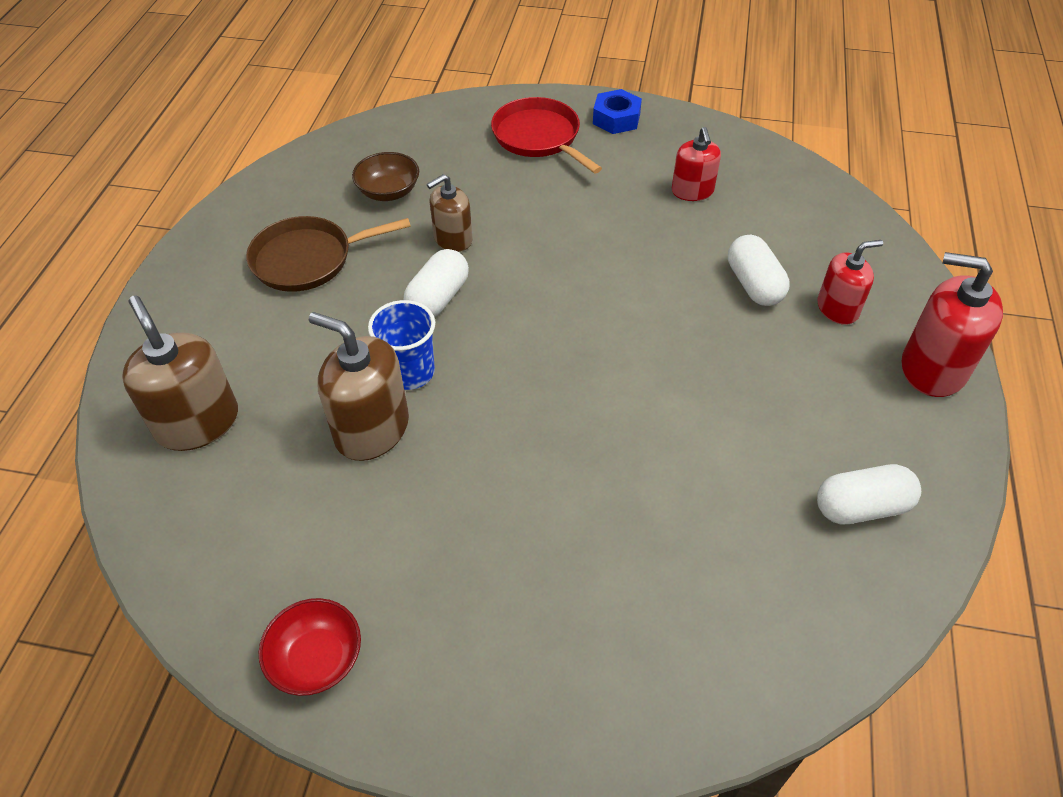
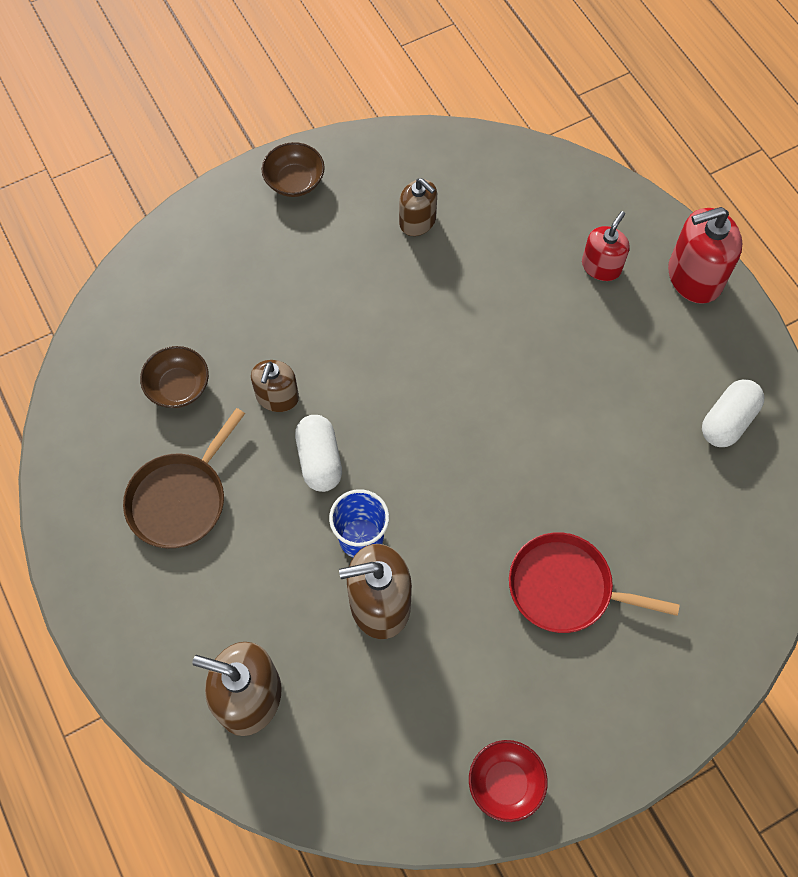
camera: 40 degrees left, 15 degrees up
(538, 137) = (249, 244): red pan -> red pan (565, 587)
(616, 119) = (294, 181): blue nut -> brown bowl
(692, 191) = (417, 221): red soap dispenser -> brown soap dispenser
(754, 284) = (531, 284): white capsule -> none

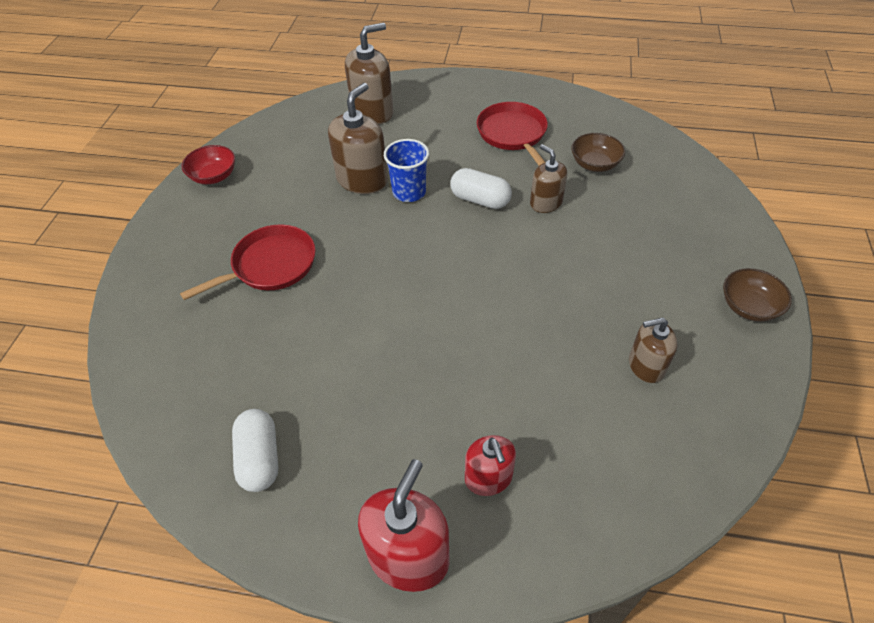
camera: 130 degrees right, 15 degrees down
(180, 499) = (513, 134): brown pan -> red pan

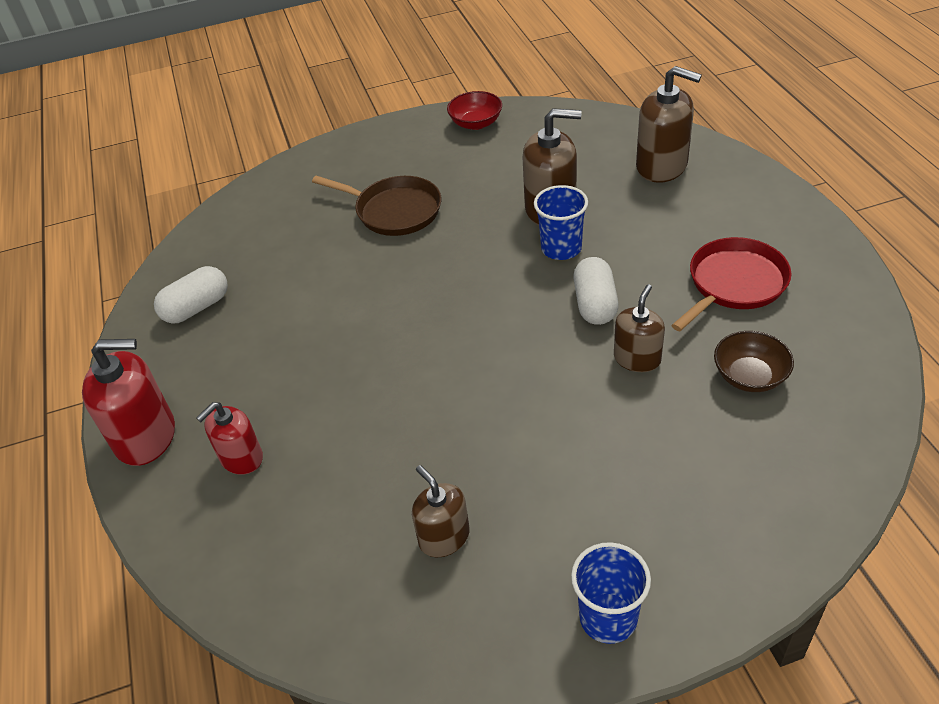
camera: 65 degrees right, 5 degrees down
(270, 265) = (395, 211): red pan -> brown pan
(749, 307) = (608, 618): brown bowl -> blue cup

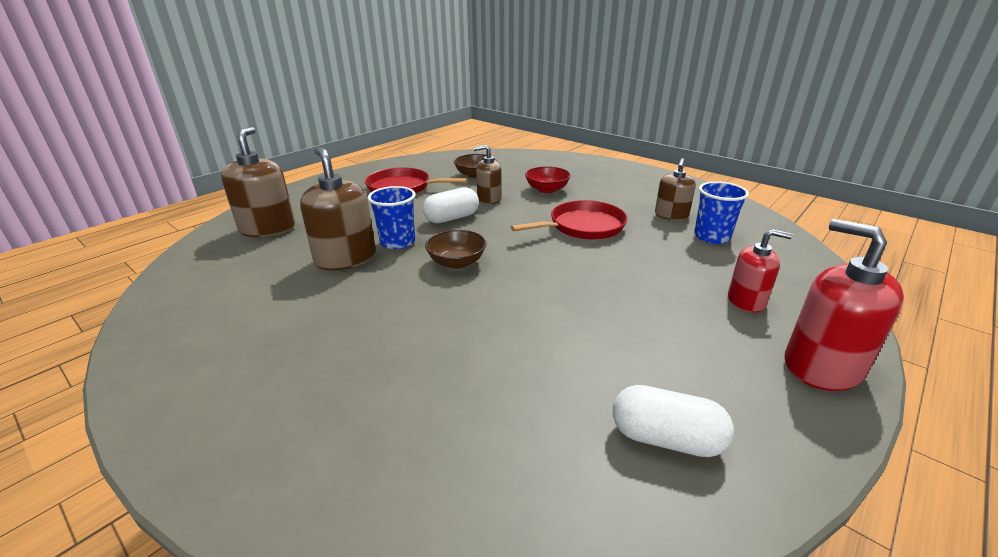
camera: 125 degrees left, 15 degrees down
(395, 211) = (382, 347): brown pan -> none
(476, 123) = (169, 350): red bowl -> red bowl (547, 189)
(484, 279) = (457, 262): none -> brown bowl
(485, 416) = (583, 226): none -> red pan
(608, 618) = (645, 177): blue cup -> blue cup (711, 237)

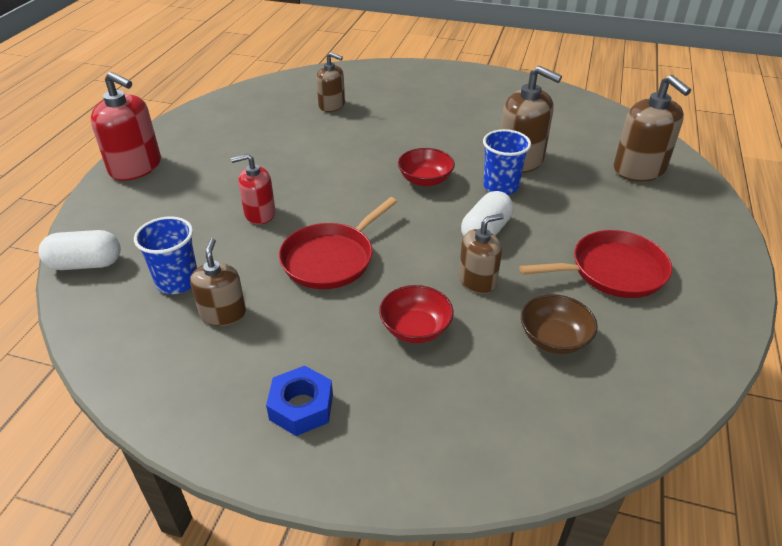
camera: 155 degrees right, 10 degrees up
(457, 262) = (425, 180): brown bowl -> red bowl
(483, 412) = (332, 105): none -> brown soap dispenser
(625, 179) = (301, 407): none -> blue nut
(666, 438) = (238, 116): white capsule -> white capsule (86, 264)
(746, 301) = (168, 204): red soap dispenser -> red soap dispenser (259, 214)

